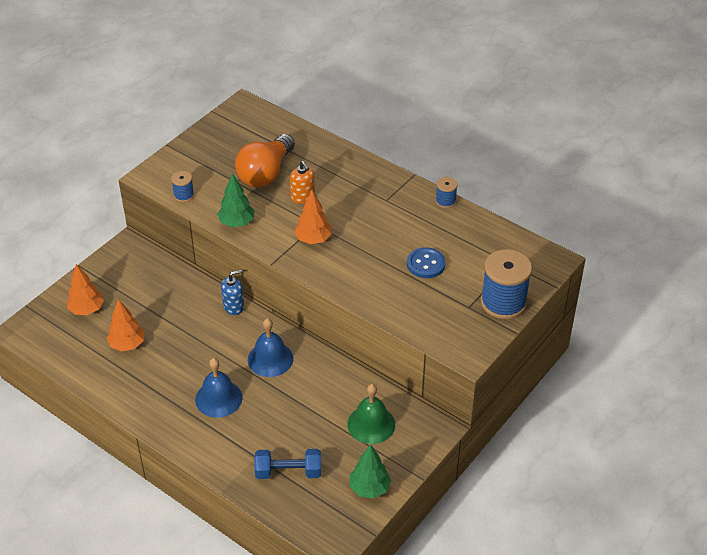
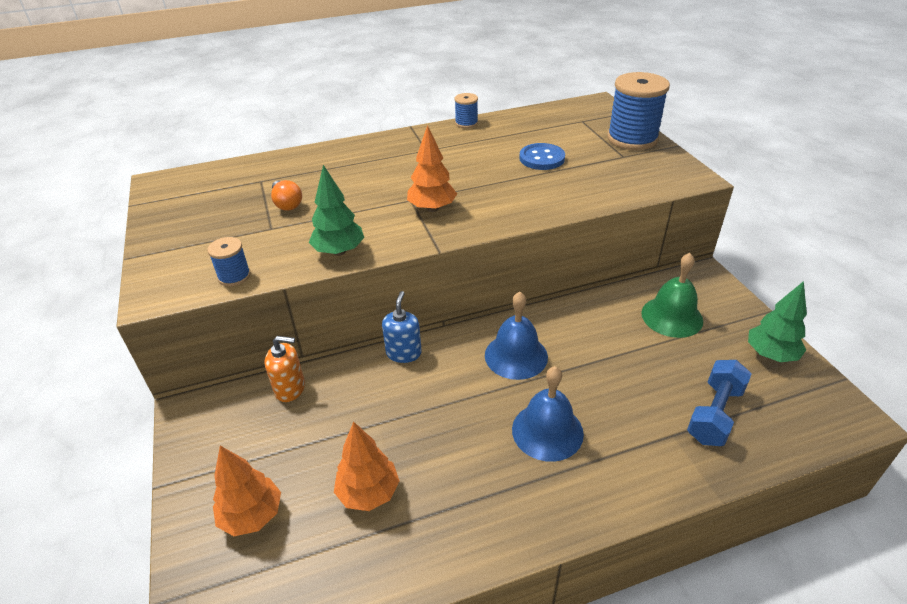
camera: 55 degrees left, 5 degrees down
(265, 173) = (287, 204): orange light bulb -> orange light bulb, size x0.48
(303, 197) = (357, 193): orange soap dispenser -> orange soap dispenser (290, 388)

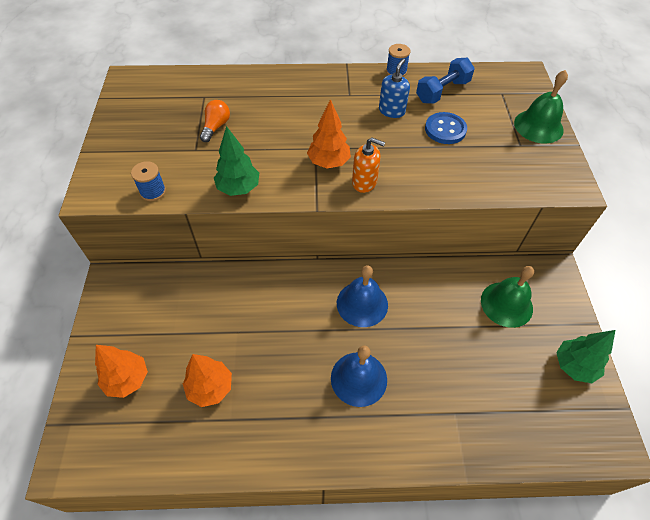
camera: 15 degrees right, 15 degrees up
(287, 204) = (216, 127): orange light bulb -> orange light bulb turned 150 degrees counterclockwise
(290, 388) = (184, 282): orange soap dispenser -> orange soap dispenser (364, 182)
(403, 353) = (277, 275): blue soap dispenser -> blue soap dispenser (391, 111)
(632, 139) = (538, 126): blue spool -> green bell
(715, 414) = (498, 406): blue dumbbell -> blue dumbbell (442, 91)

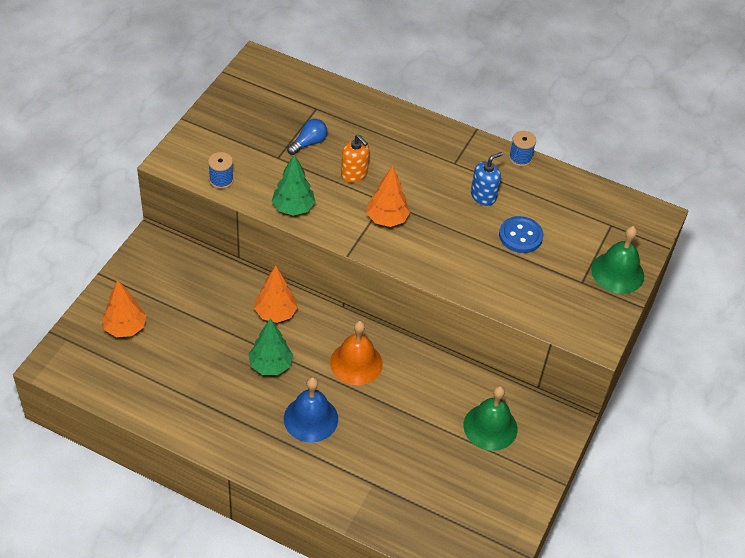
camera: 25 degrees right, 5 degrees down
(210, 388) = (186, 366): orange tree -> orange tree (275, 313)
(216, 127) = (308, 143): orange light bulb -> blue light bulb
(362, 304) = (356, 363): blue bell -> orange bell
(364, 182) = (405, 251): orange soap dispenser -> orange soap dispenser (354, 174)
(442, 91) = (550, 198): blue dumbbell -> none
(574, 366) = (509, 503): green tree -> green tree (270, 365)

